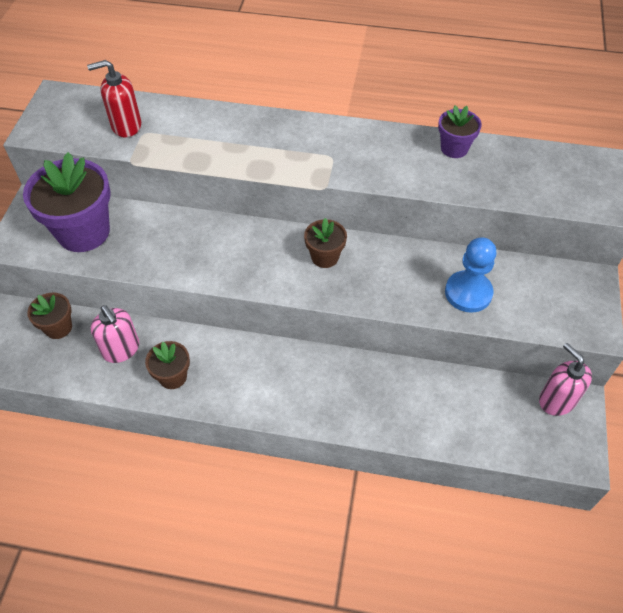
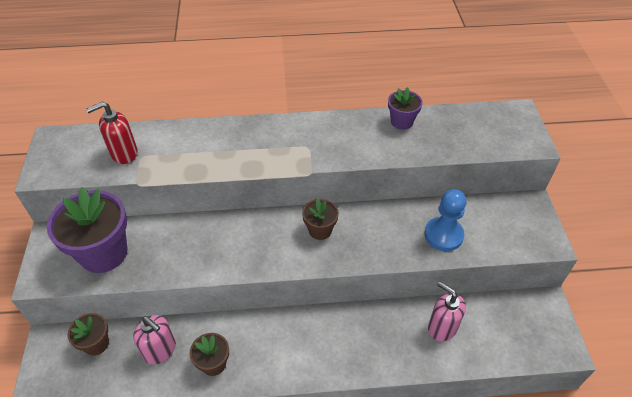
camera: 15 degrees left, 5 degrees down
(556, 400) = (531, 306): pink soap dispenser -> pink soap dispenser (442, 327)

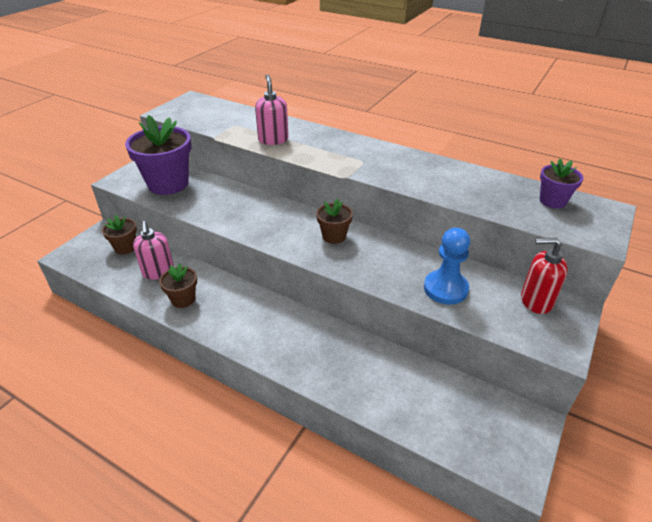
camera: 35 degrees right, 10 degrees down
(124, 153) = (225, 119): red soap dispenser -> red soap dispenser (535, 301)
(401, 122) = (467, 174): purple flower pot -> purple flower pot (552, 201)
(442, 327) = (394, 378): pink soap dispenser -> pink soap dispenser (273, 140)

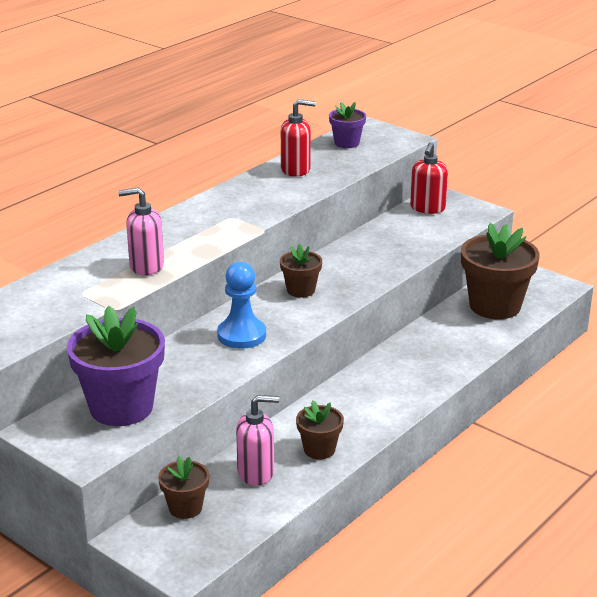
camera: 80 degrees left, 10 degrees down
(439, 404) = (495, 306): none -> brown flower pot
(445, 289) = (403, 243): blue pawn -> blue pawn (241, 335)
(469, 180) = (296, 170): none -> red soap dispenser

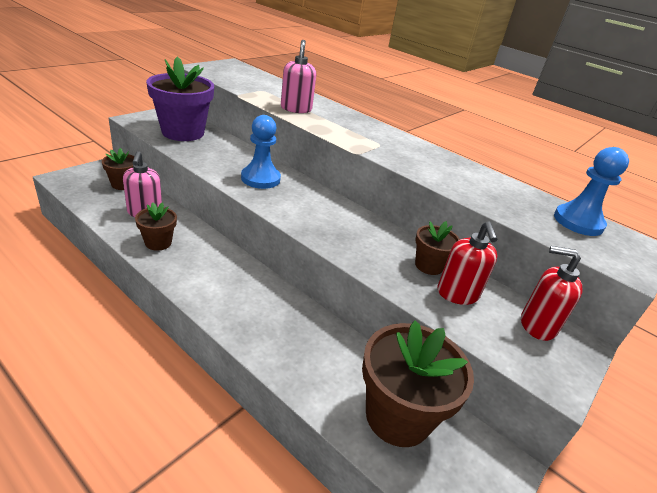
camera: 85 degrees right, 5 degrees up
(296, 170) = (489, 184): red soap dispenser -> red soap dispenser (457, 294)
(301, 290) = (331, 212): brown flower pot -> brown flower pot (429, 265)
(346, 143) = (578, 222): purple flower pot -> blue pawn

